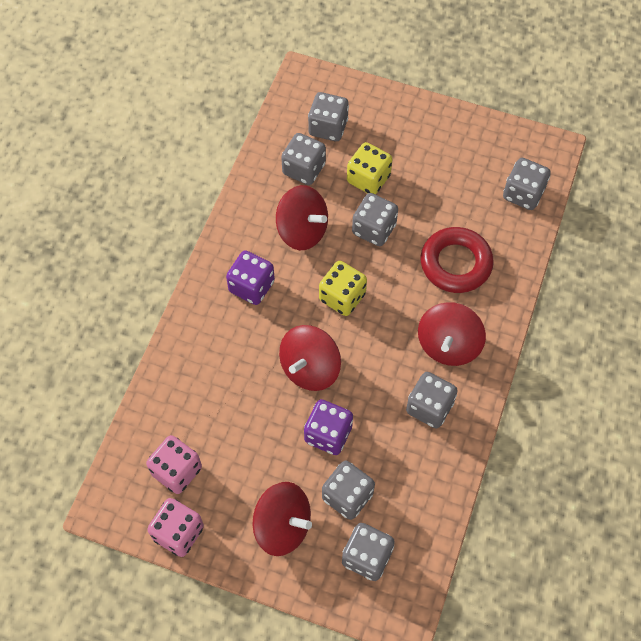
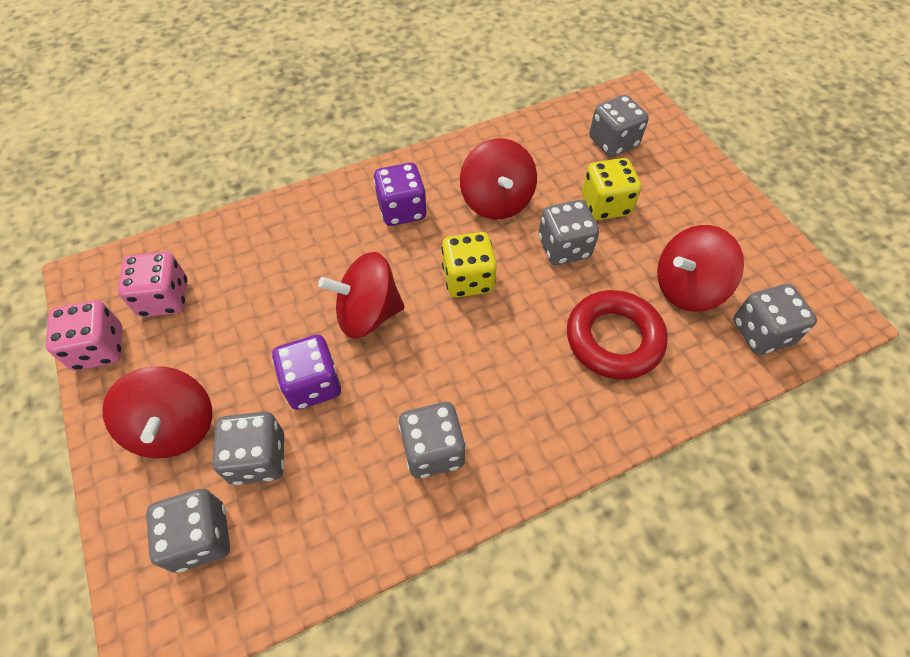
camera: 45 degrees right, 5 degrees down
(304, 169) = (554, 157): grey dice -> none
(448, 345) = (521, 408): red spinning top -> red spinning top (687, 288)

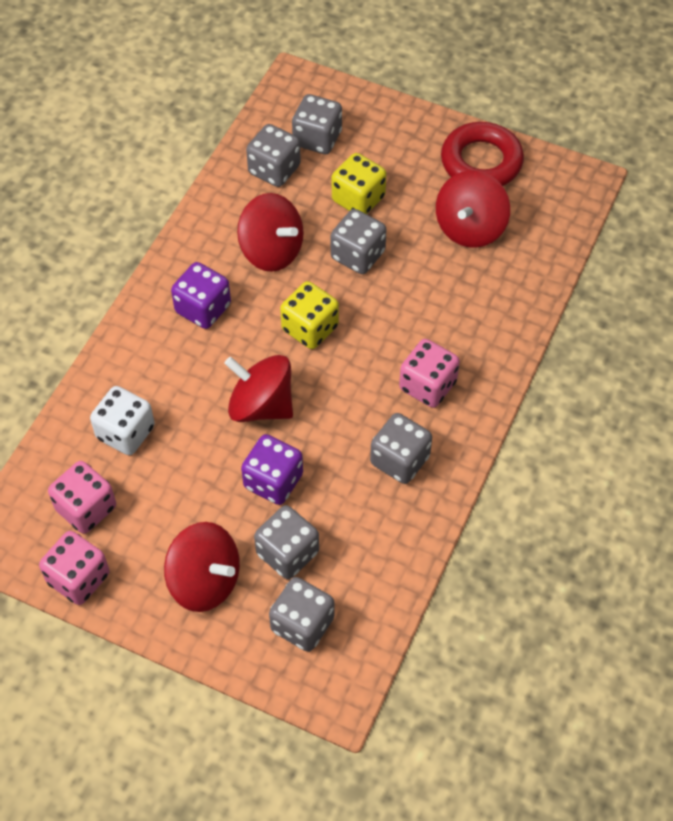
camera: 40 degrees left, 0 degrees up
(252, 262) = (125, 433): none -> white dice
(368, 314) = (261, 405): red spinning top -> red spinning top turned 75 degrees clockwise
(522, 400) = (427, 385): none -> pink dice
(614, 339) = (451, 301): red ring -> red ring (481, 162)
(761, 333) = (543, 228): grey dice -> grey dice (274, 170)

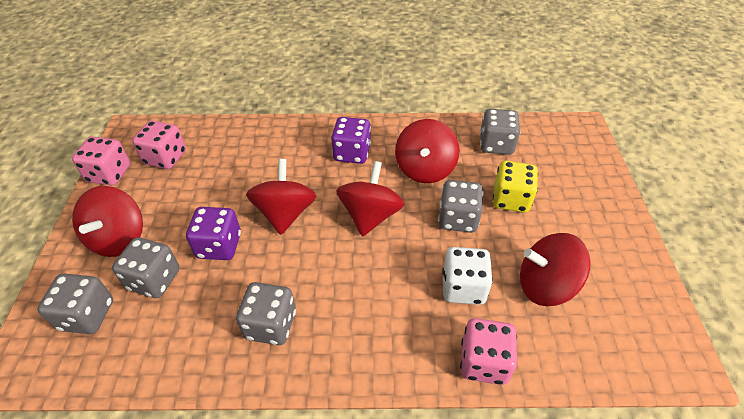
camera: 65 degrees right, 10 degrees down
(125, 433) = (232, 154): white dice -> white dice (463, 288)
(310, 328) = (370, 216): yellow dice -> red spinning top
(317, 139) = (544, 156): grey dice -> none
(427, 385) = (358, 317): pink dice -> pink dice (484, 362)
(481, 162) = (622, 267): red ring -> none

